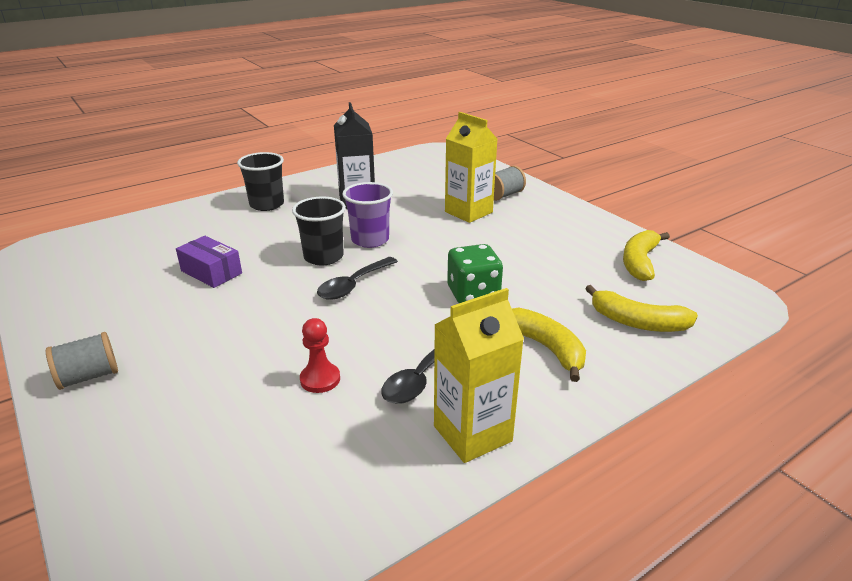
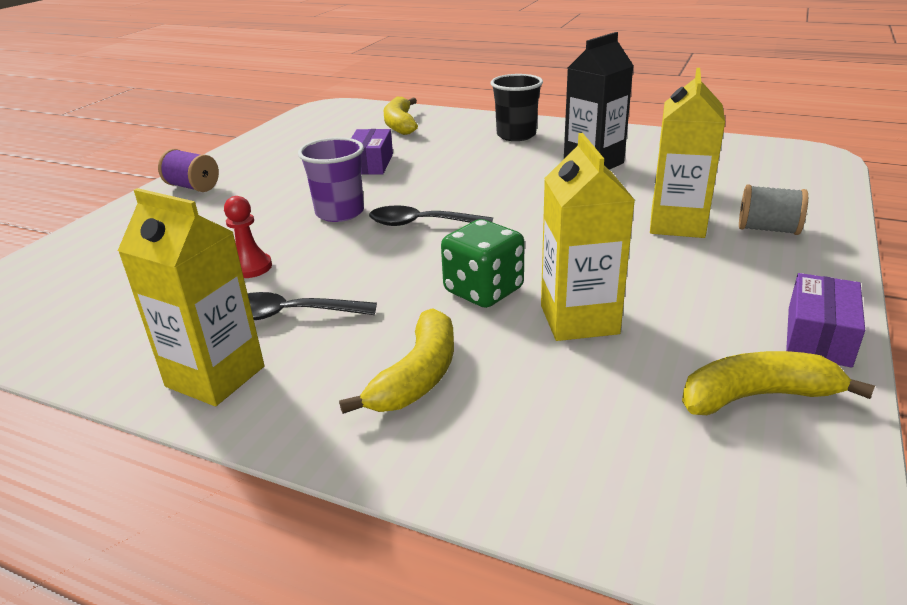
camera: 60 degrees right, 0 degrees up
(88, 377) = (192, 187): grey spool -> purple spool
(323, 257) = (455, 192): black cup -> none
(370, 240) = (521, 199): purple cup -> purple cup (340, 213)
(536, 277) = (579, 319): none -> yellow carton
(607, 229) = (818, 336): none -> purple box
(637, 322) = (565, 439): yellow banana -> yellow banana (400, 125)

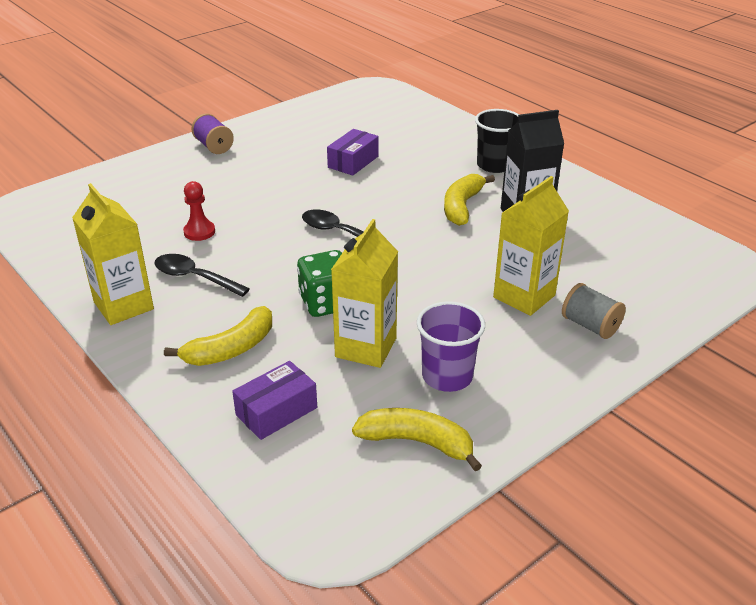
camera: 25 degrees right, 5 degrees up
(340, 213) = (292, 203): purple cup -> purple cup (447, 376)
(400, 125) = (412, 125): yellow banana -> yellow banana (462, 206)
(818, 336) = (512, 421): purple box -> purple box (276, 411)

